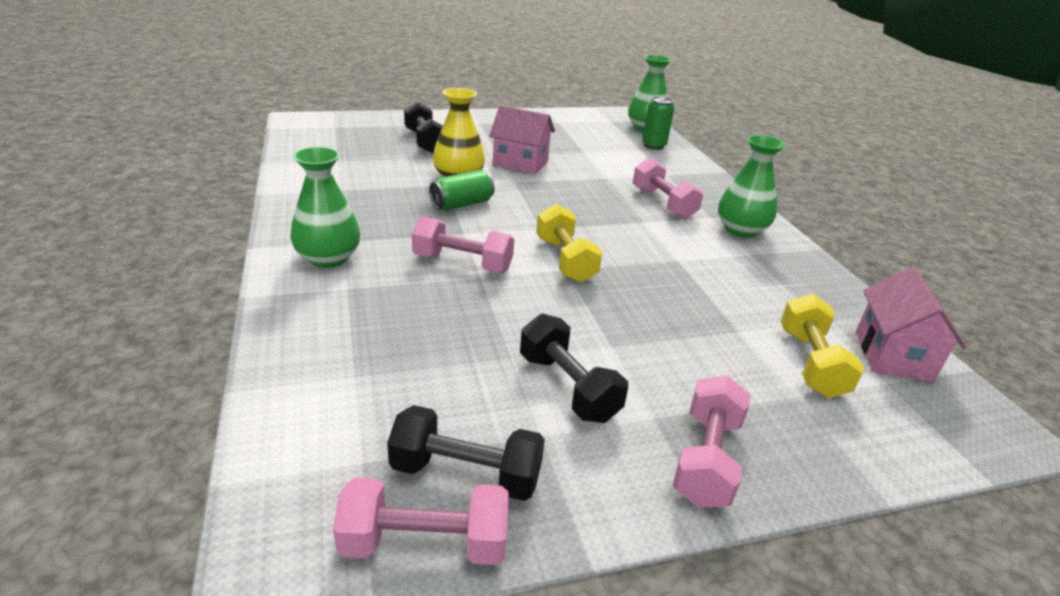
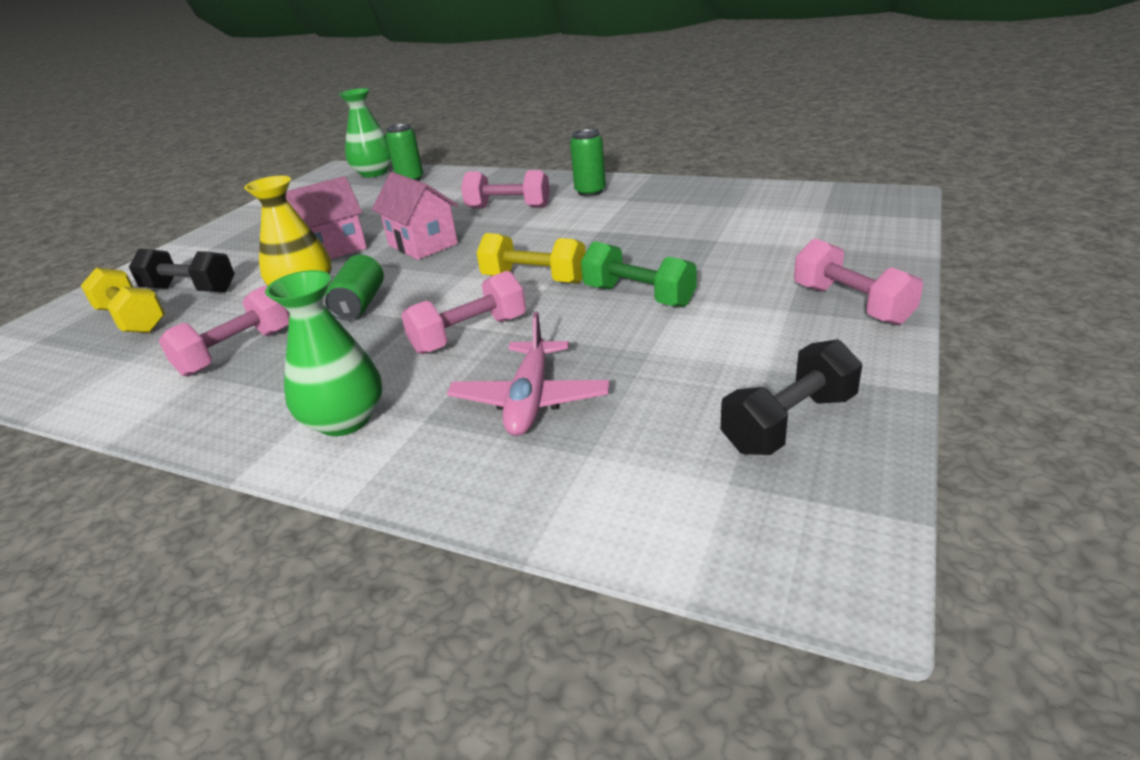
camera: 45 degrees left, 0 degrees up
(402, 323) = (530, 400): none -> pink plane
(425, 543) = (862, 471): pink dumbbell -> pink dumbbell (237, 352)
(568, 387) = (718, 336): black dumbbell -> none
(590, 321) = (638, 296): none -> green dumbbell
(741, 230) = (590, 192): green vase -> green can
(811, 363) = (779, 228): yellow dumbbell -> yellow dumbbell (132, 320)
(893, 355) = (797, 198): pink house -> pink house (423, 244)

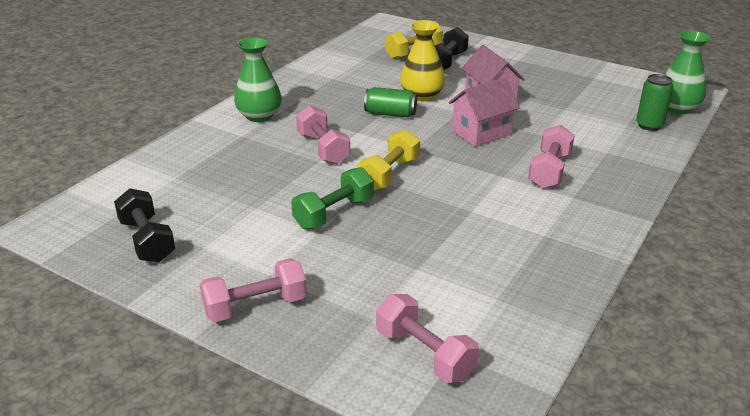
camera: 95 degrees right, 0 degrees up
(237, 352) = (353, 84): pink dumbbell -> pink dumbbell (424, 354)
(530, 400) = (236, 164): pink plane -> none
(590, 192) = (577, 216): green can -> none

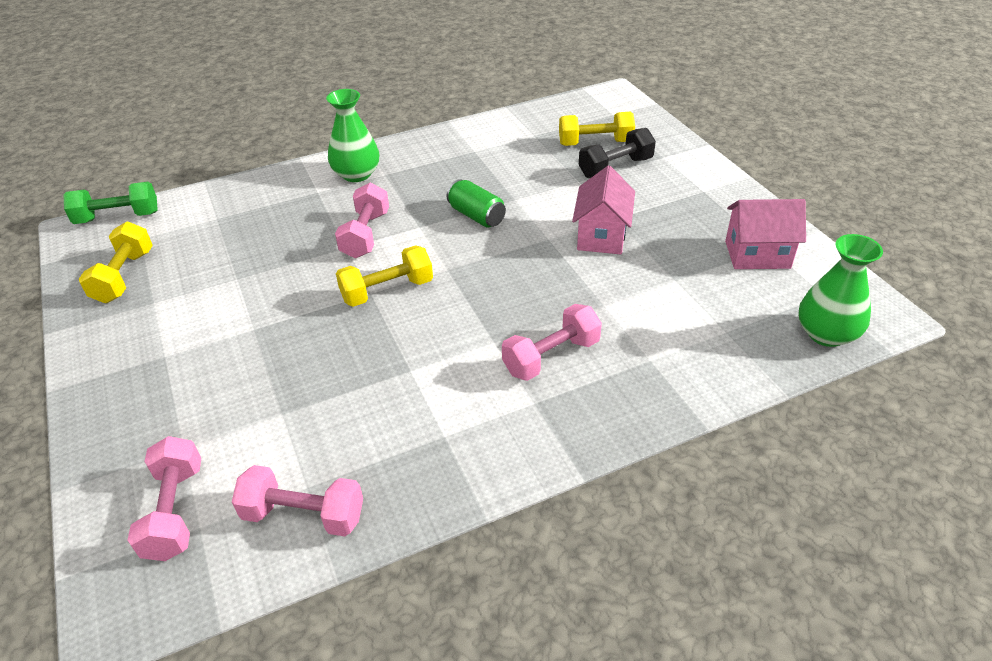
camera: 35 degrees right, 10 degrees up
(147, 241) = (124, 276): black dumbbell -> yellow dumbbell
(255, 306) = (118, 384): pink dumbbell -> pink dumbbell (304, 515)
(334, 213) = (288, 314): green dumbbell -> green dumbbell (118, 217)
(422, 96) = (536, 203): yellow vase -> none
(481, 133) = (539, 276): pink house -> pink house (757, 255)
(649, 125) = (753, 344): green can -> none

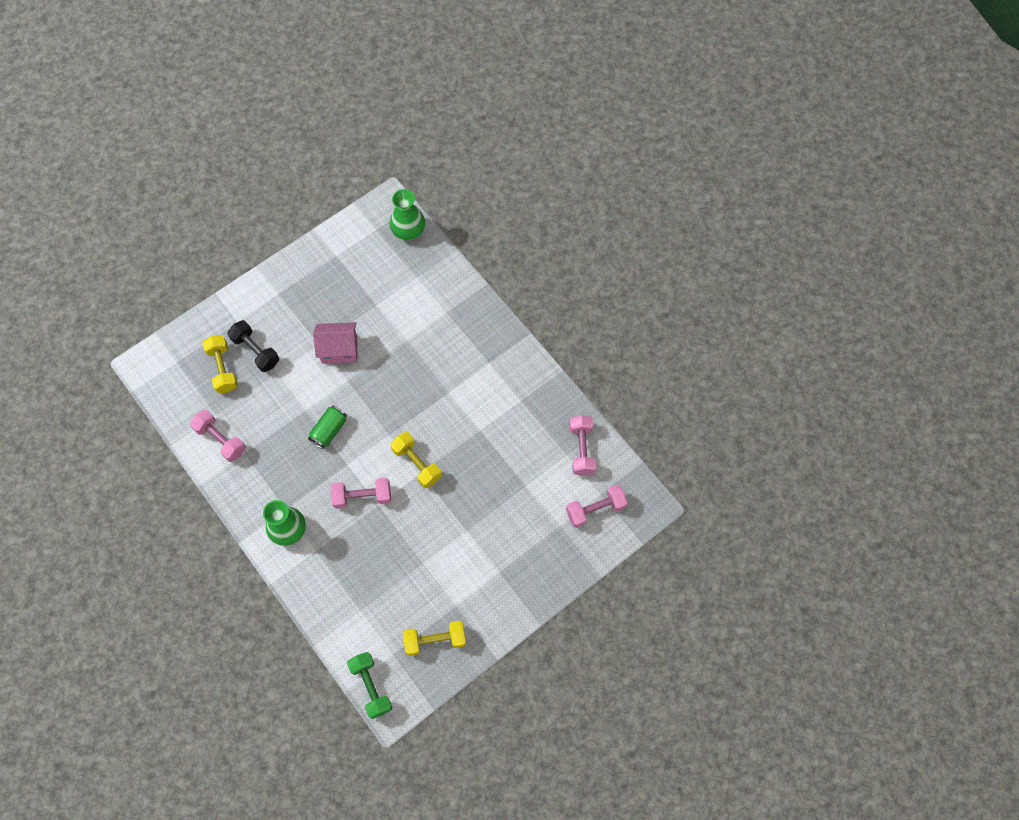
camera: 105 degrees left, 25 degrees up
(551, 357) = (454, 360): pink dumbbell -> pink dumbbell (221, 440)
(757, 255) = (344, 262): pink house -> none

